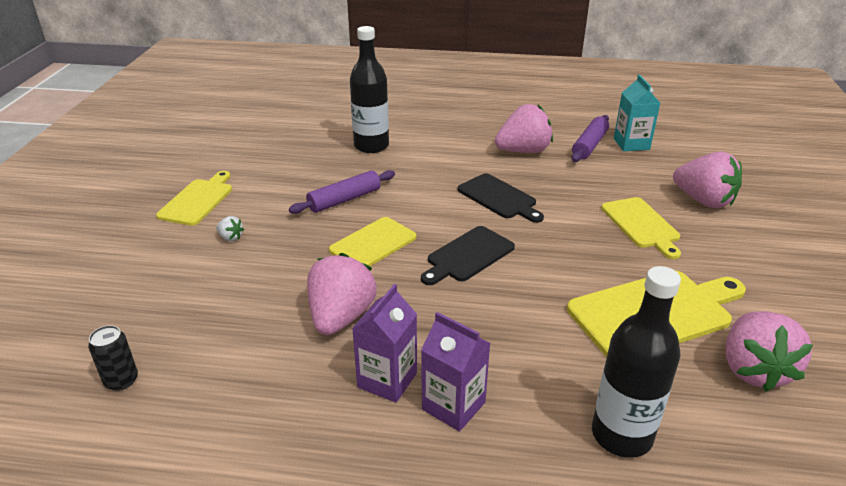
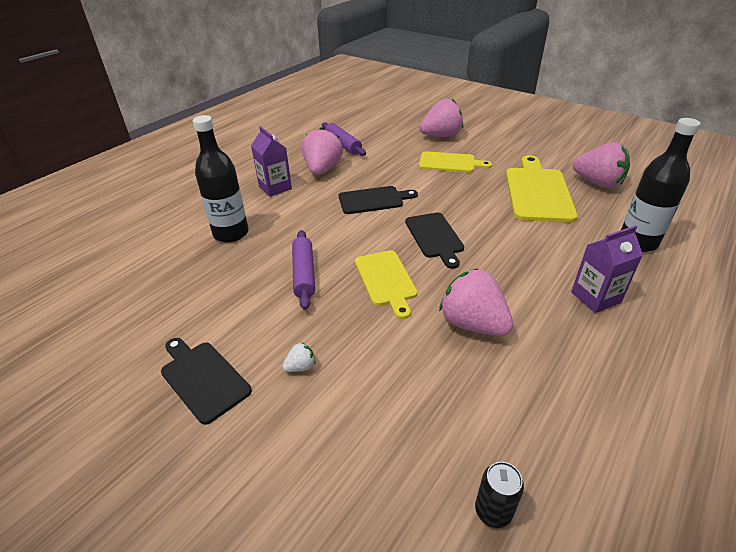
camera: 60 degrees left, 5 degrees up
(198, 200) = (203, 378): yellow cutting board -> black cutting board
(387, 380) = (558, 320): purple carton -> purple carton (275, 188)
(631, 144) = (357, 131): turquoise carton -> none

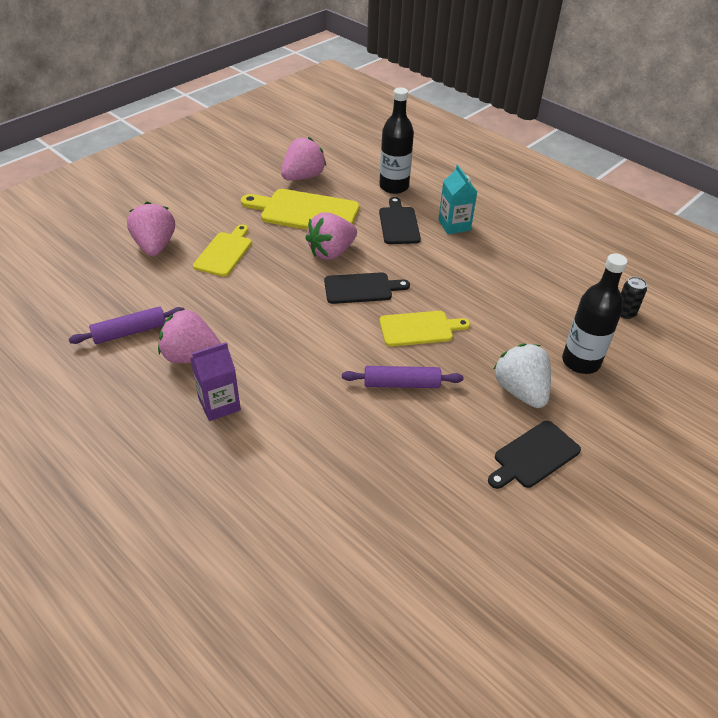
camera: 85 degrees left, 5 degrees up
(231, 233) = (314, 446): black bottle -> black bottle (580, 362)
(301, 367) = (520, 391): white strawberry -> white strawberry, size x2.37
(373, 200) = (281, 320): black cutting board -> black cutting board (399, 224)
(472, 324) = (477, 289): pink strawberry -> pink strawberry (331, 252)
(595, 297) = (454, 225): purple carton -> turquoise carton

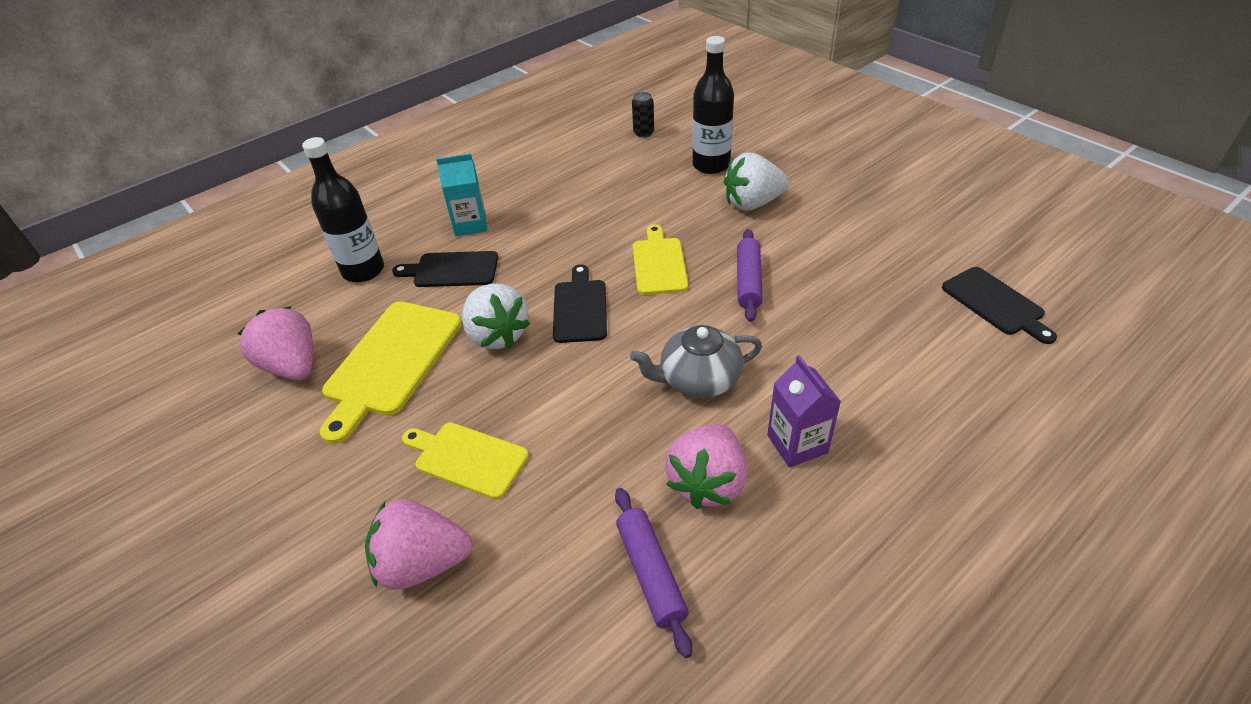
camera: 80 degrees left, 0 degrees up
(286, 352) = (698, 379): none -> grey teapot
(331, 252) = (497, 335): pink strawberry -> white strawberry
(534, 456) = (834, 204): black cutting board -> black cutting board (995, 303)

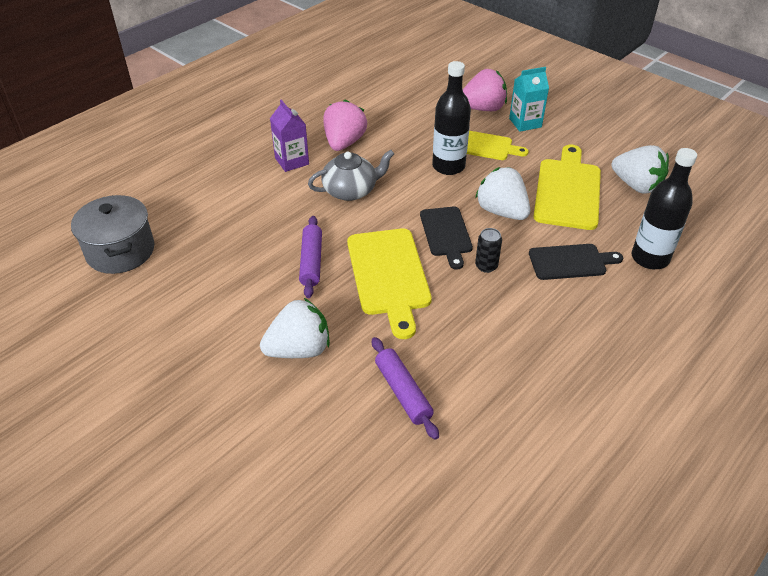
camera: 170 degrees right, 0 degrees up
(292, 366) = (636, 185): pink strawberry -> white strawberry
(470, 224) = (584, 311): turquoise carton -> turquoise carton (525, 123)
(643, 133) = (436, 475): black can -> black can (486, 266)
(650, 574) = (371, 111): purple rolling pin -> purple rolling pin (403, 392)
(659, 263) = (388, 275): yellow cutting board -> yellow cutting board, size x1.56
(711, 165) = (343, 410): black bottle -> black bottle (448, 166)
(995, 303) = (120, 251): black cutting board -> grey pot

